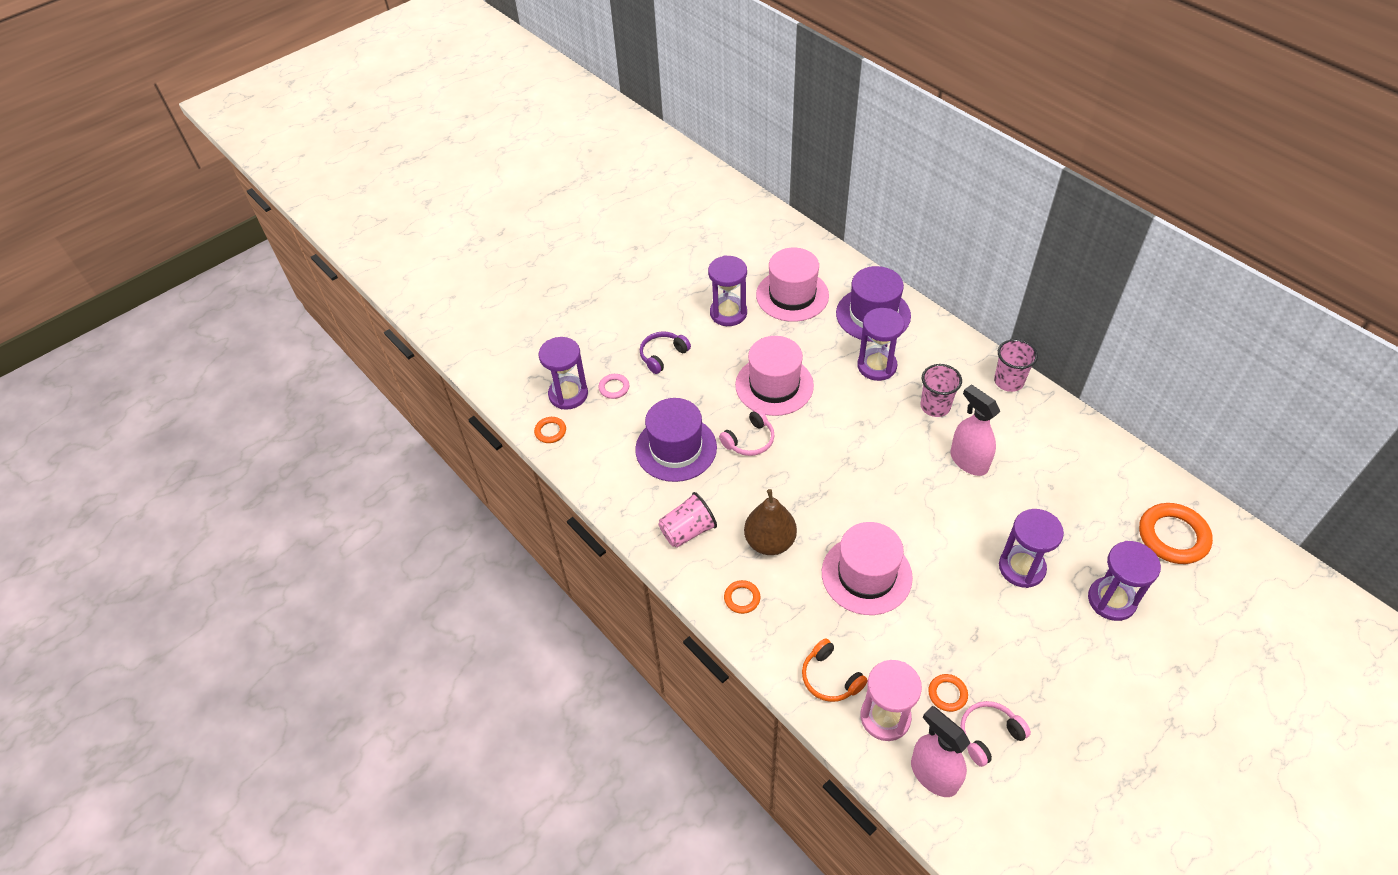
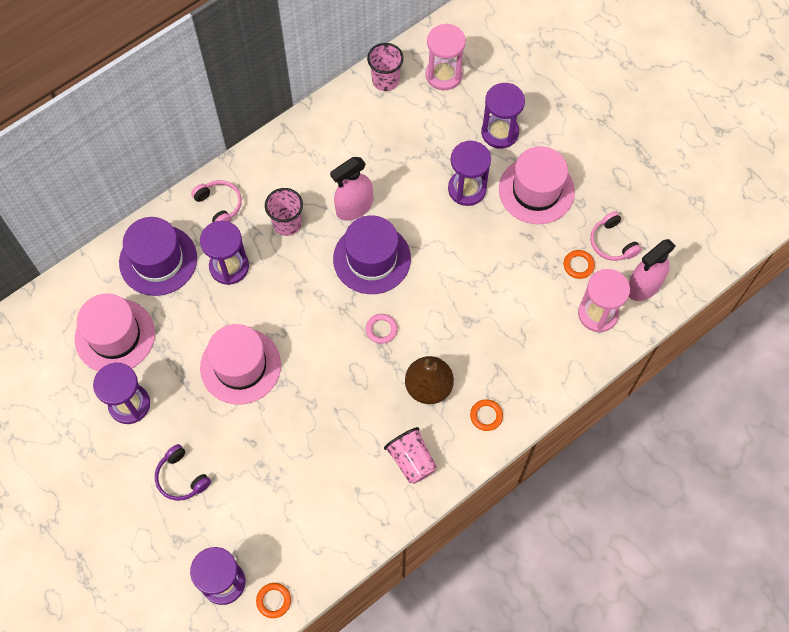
camera: 90 degrees left, 15 degrees up
(614, 388) = (221, 531): pink ring -> pink ring (381, 329)
(676, 448) = (311, 468): purple hat -> purple hat (372, 259)
(749, 440) = (308, 395): pink headphones -> pink headphones (219, 205)
(830, 678) = (563, 351): orange headphones -> none
(866, 575) = (467, 309): pink hat -> pink hat (536, 190)
(1008, 381) = (265, 156): pink cup -> pink cup (385, 80)
(1173, 536) = (443, 75): orange ring -> pink hourglass

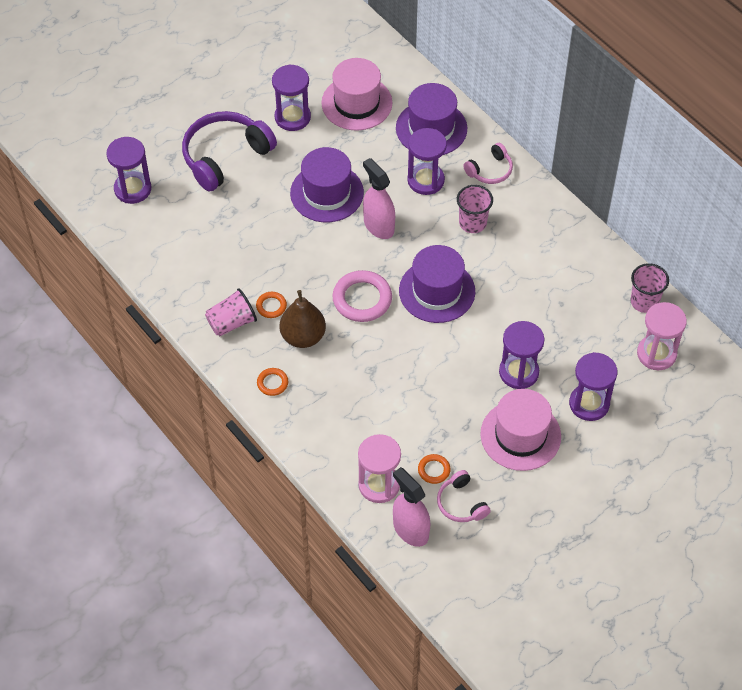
camera: 90 degrees right, 10 degrees down
(181, 477) = (225, 156): purple headphones -> purple headphones, size x1.92
(240, 366) = (327, 193): pink hat -> purple hat
(273, 601) = (114, 224): orange ring -> orange ring (271, 306)
(354, 207) = (492, 276): pink spray bottle -> pink spray bottle (378, 226)
(381, 329) = (362, 299): pink ring -> pink ring, size x1.95
(612, 242) = (461, 503): pink headphones -> pink headphones turned 90 degrees counterclockwise

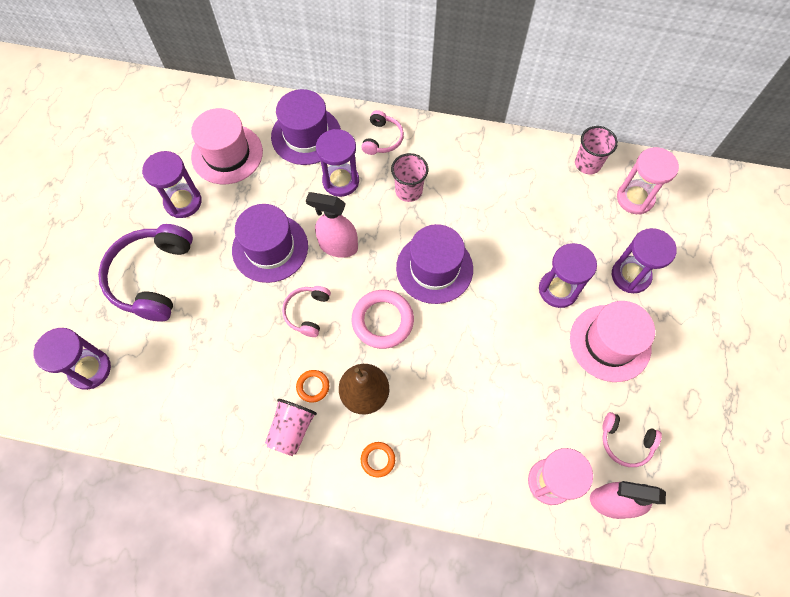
camera: 40 degrees left, 10 degrees up
(313, 255) = (307, 312): none -> pink headphones
(434, 470) = (578, 430): orange ring -> none

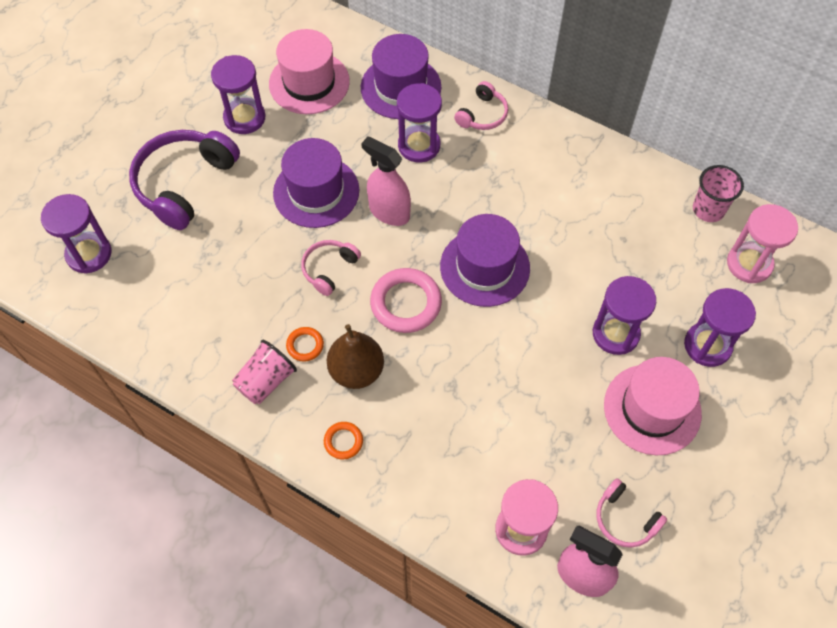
camera: 20 degrees right, 5 degrees down
(408, 191) = (489, 178): pink cup -> none

